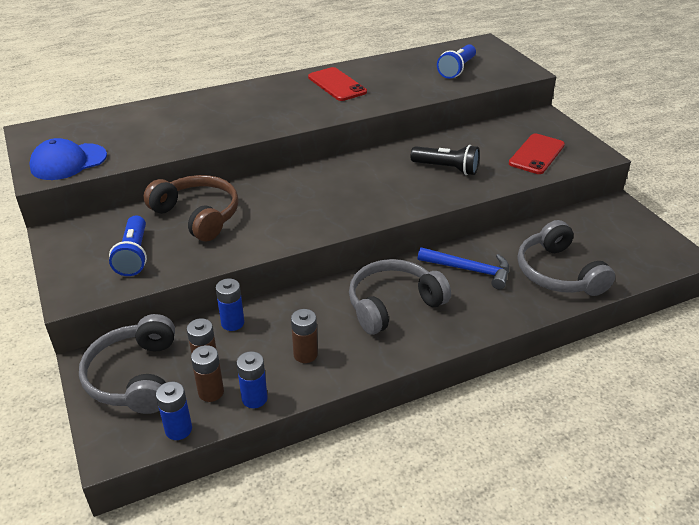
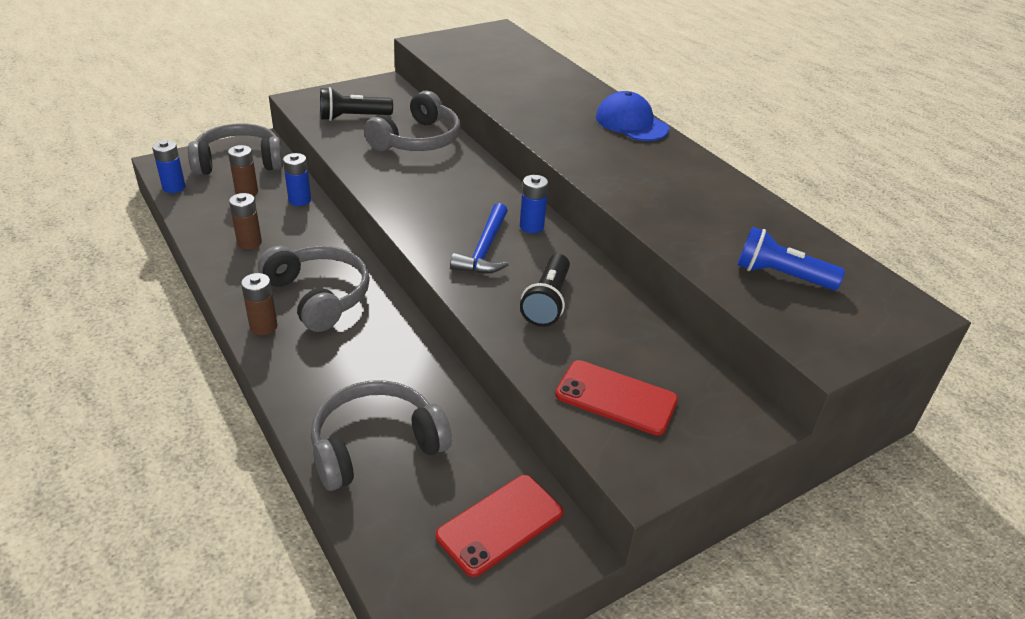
camera: 80 degrees right, 0 degrees up
(68, 162) = (449, 49): blue cap -> blue cap (631, 123)
(134, 255) = (353, 117): blue flashlight -> black flashlight
(197, 216) = (417, 140): brown headphones -> grey headphones
(211, 392) = (212, 198): brown battery -> brown battery (263, 326)
(254, 398) = (198, 219): blue battery -> blue battery (531, 226)
(337, 85) = (671, 173): red phone -> red phone (500, 524)
(469, 270) = (382, 357): blue hammer -> blue hammer (485, 249)

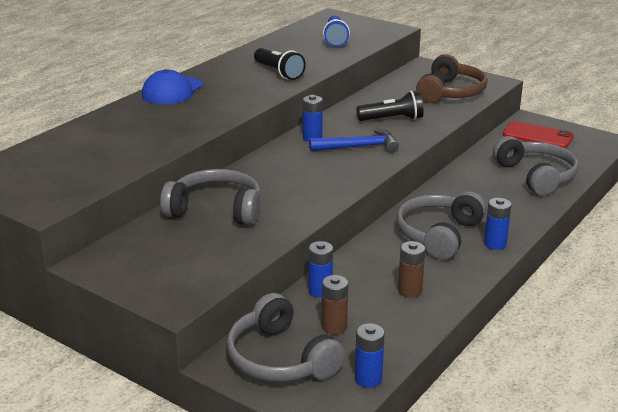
camera: 110 degrees left, 10 degrees down
(263, 326) = (495, 244): brown battery -> blue battery
(353, 117) = (194, 256): black flashlight -> black flashlight (279, 72)
(376, 445) = (536, 176): grey headphones -> grey headphones turned 150 degrees counterclockwise
(616, 397) = (450, 92): red phone -> brown headphones

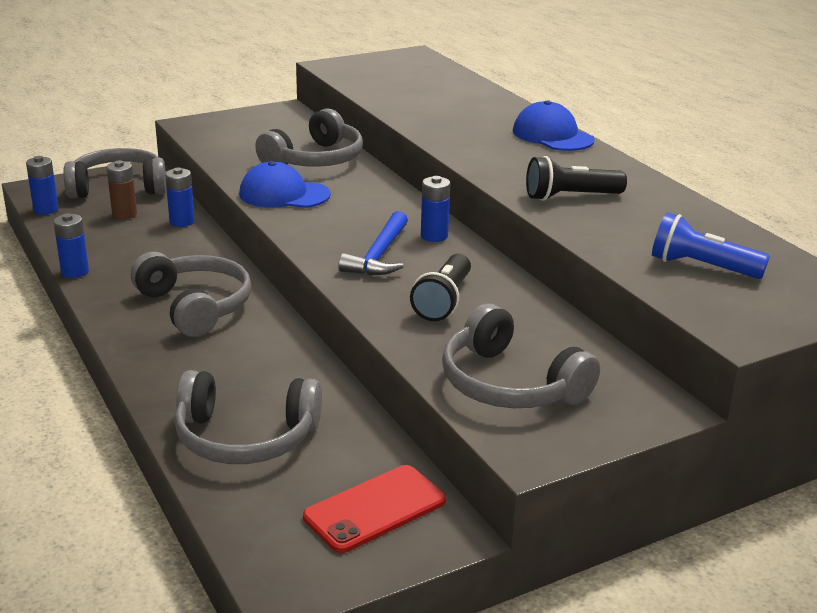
camera: 115 degrees right, 0 degrees up
(300, 202) = (284, 194): none -> blue cap
(410, 291) = (123, 259): brown battery -> none
(450, 92) = (510, 384): brown headphones -> grey headphones
(495, 244) = (132, 332): blue battery -> blue battery (75, 272)

